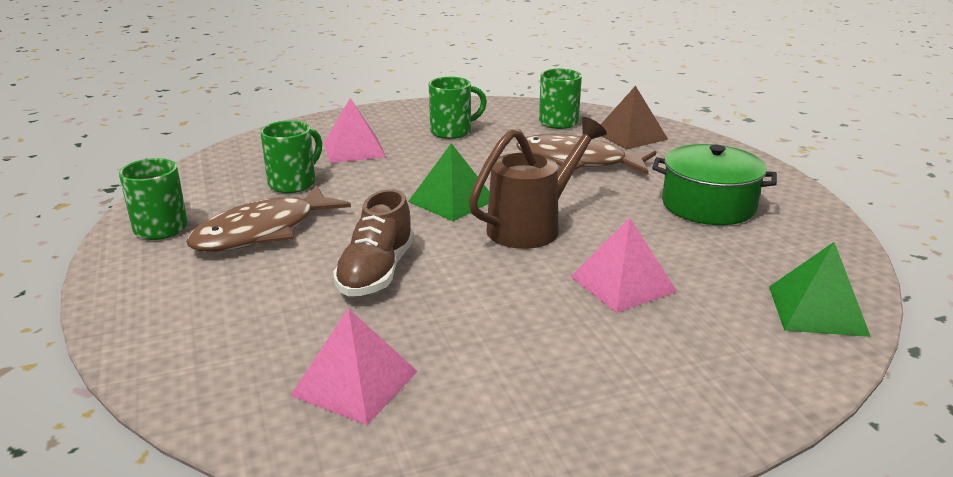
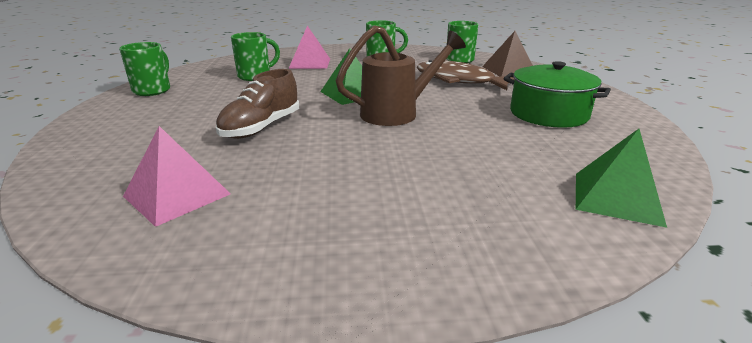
camera: 15 degrees right, 0 degrees up
(262, 232) = (210, 98): brown fish -> none
(622, 284) = (443, 156): pink pyramid -> none

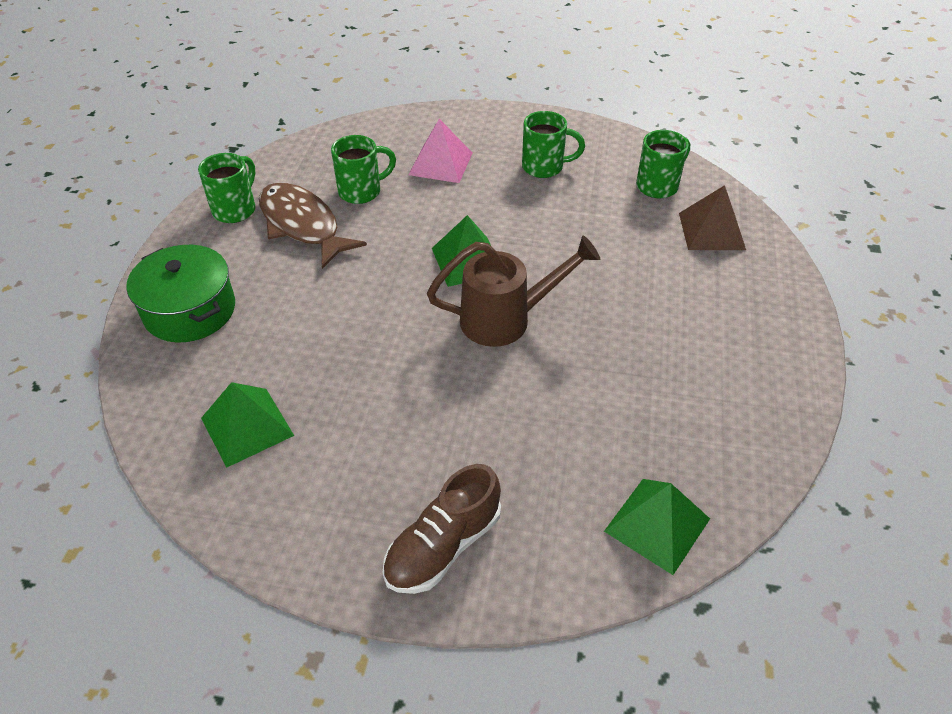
camera: 15 degrees right, 20 degrees up
(177, 195) = (247, 426): pink pyramid -> green pyramid
(261, 128) = (344, 322): brown shoe -> brown shoe (443, 546)
(459, 80) = (623, 250): brown fish -> brown fish (302, 225)
(548, 114) = (692, 357): green pot -> green pot (190, 310)

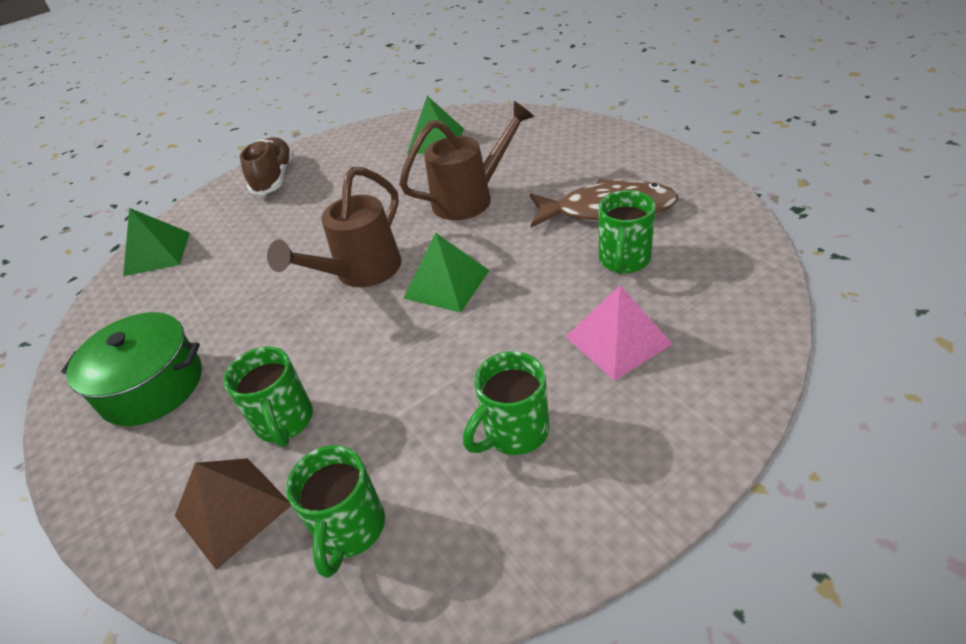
camera: 140 degrees right, 5 degrees down
(190, 310) = (563, 140): green pot -> green pot (152, 386)
(235, 209) = (671, 183): green mug -> green mug (285, 422)
(345, 317) = (471, 198): none -> brown watering can

